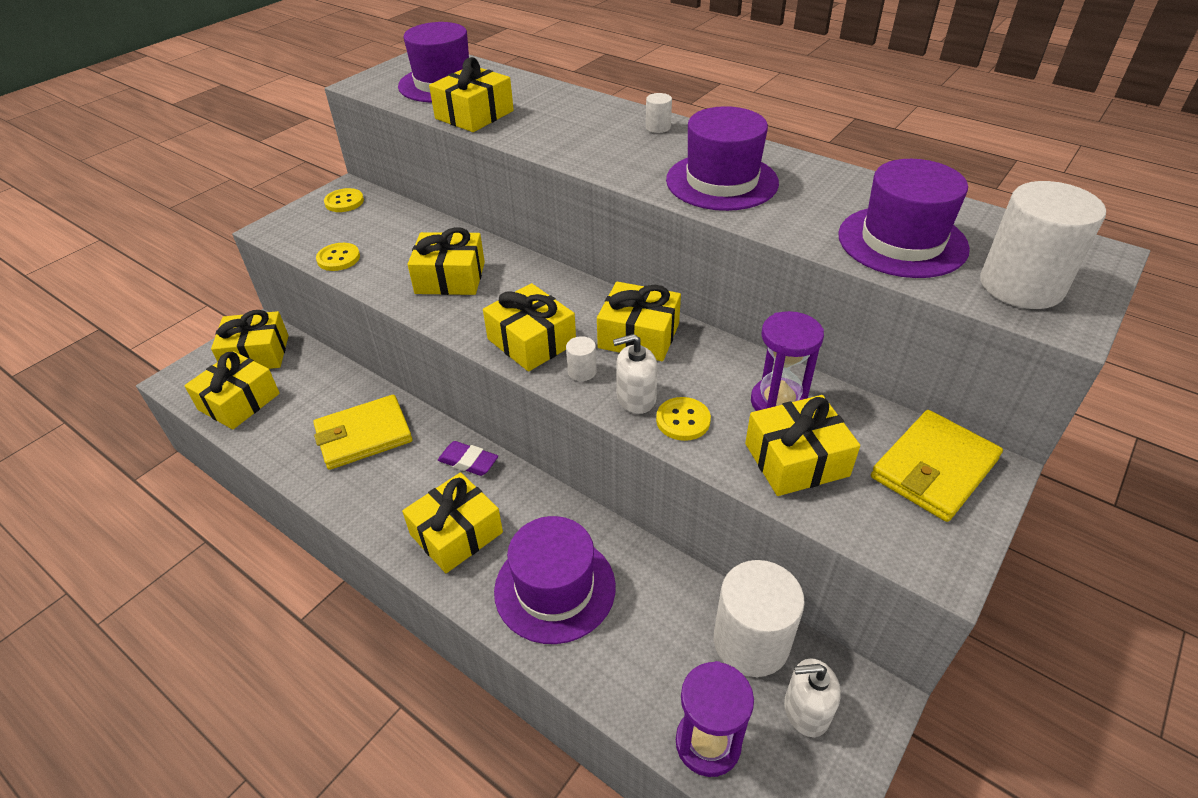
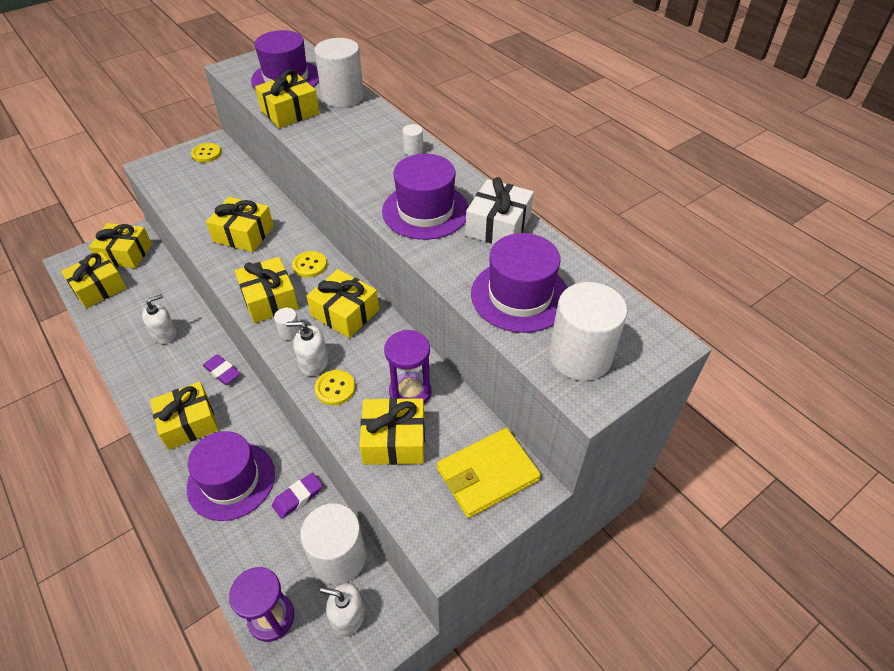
camera: 15 degrees right, 5 degrees up
(338, 258) = (179, 201): yellow button -> yellow button (310, 265)
(363, 435) = (165, 334): yellow wallet -> white soap dispenser
(529, 90) = (343, 97): none -> white cylinder
(655, 584) = (298, 497): none -> purple eraser
(818, 181) = (498, 226): none -> white gift

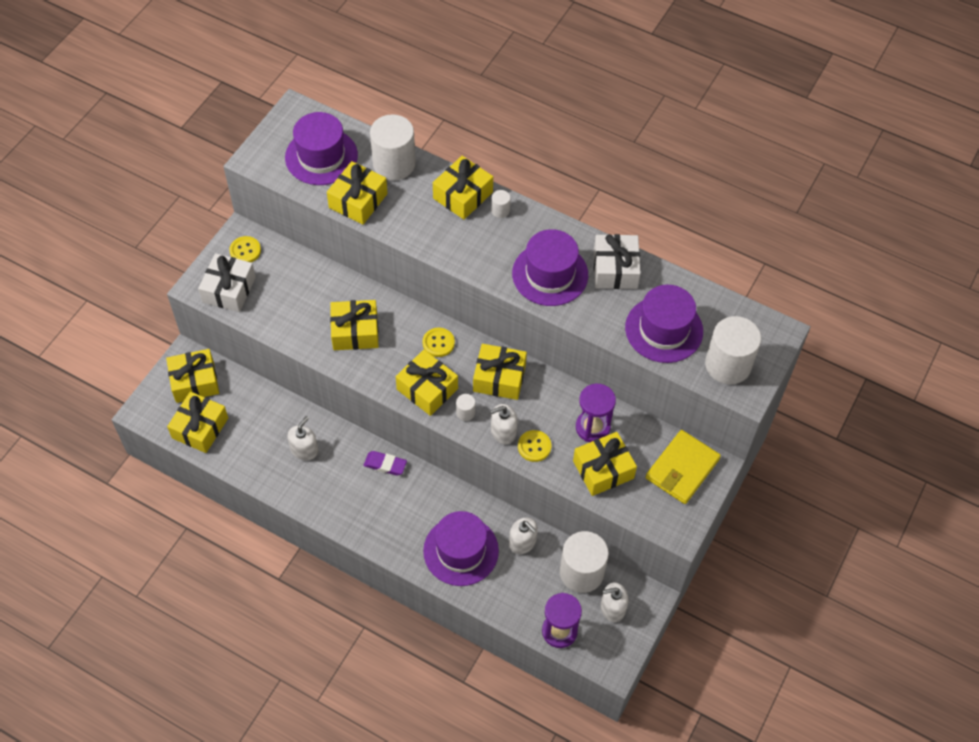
camera: 25 degrees left, 10 degrees up
(169, 175) = (229, 289): none -> white gift
(188, 423) = (390, 519): yellow gift -> yellow gift (463, 195)
(298, 497) = (522, 542): purple eraser -> white soap dispenser

